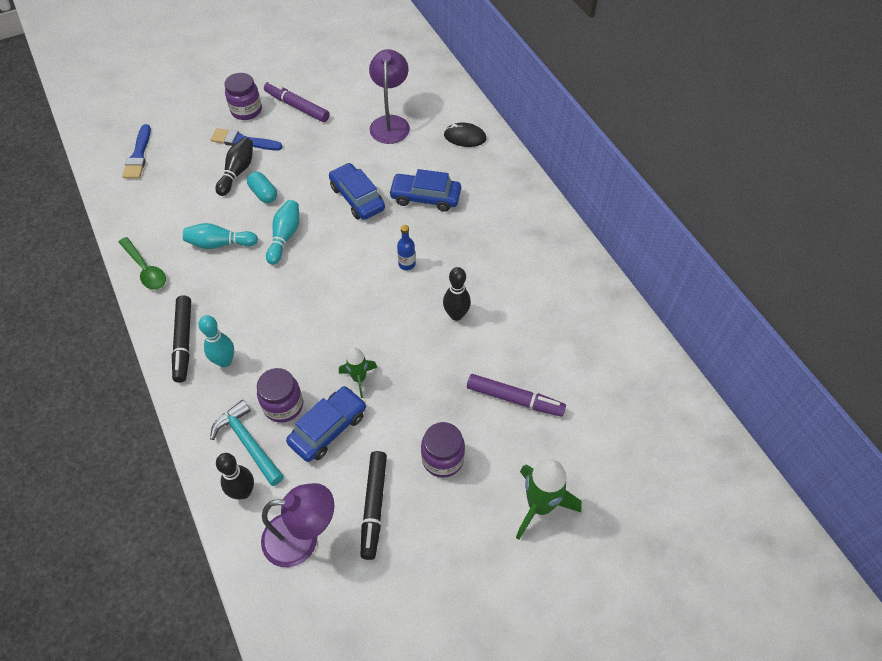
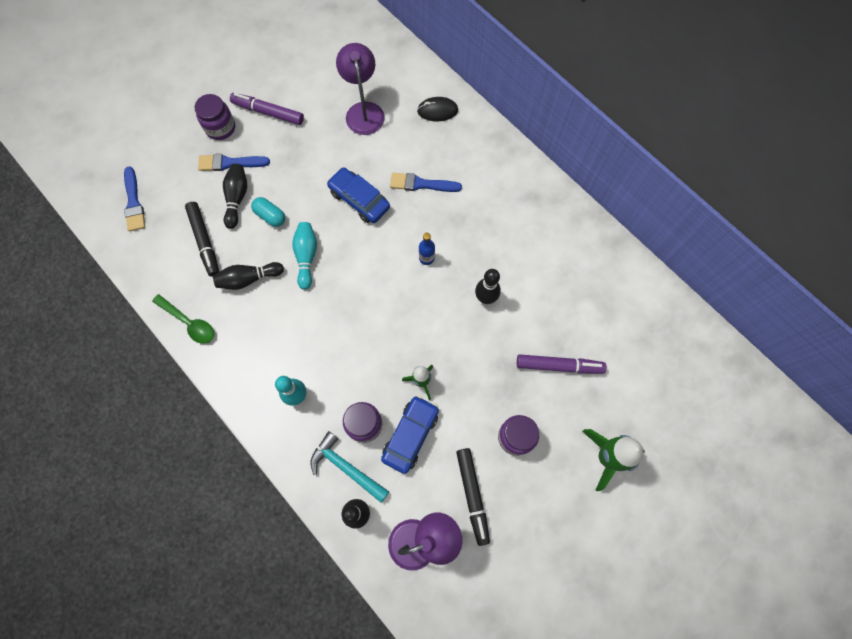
camera: 15 degrees left, 15 degrees up
(184, 342) = (253, 386): black marker -> black marker (204, 241)
(219, 244) = (248, 279): turquoise bowling pin -> black bowling pin
(425, 197) = (421, 184): blue car -> blue brush

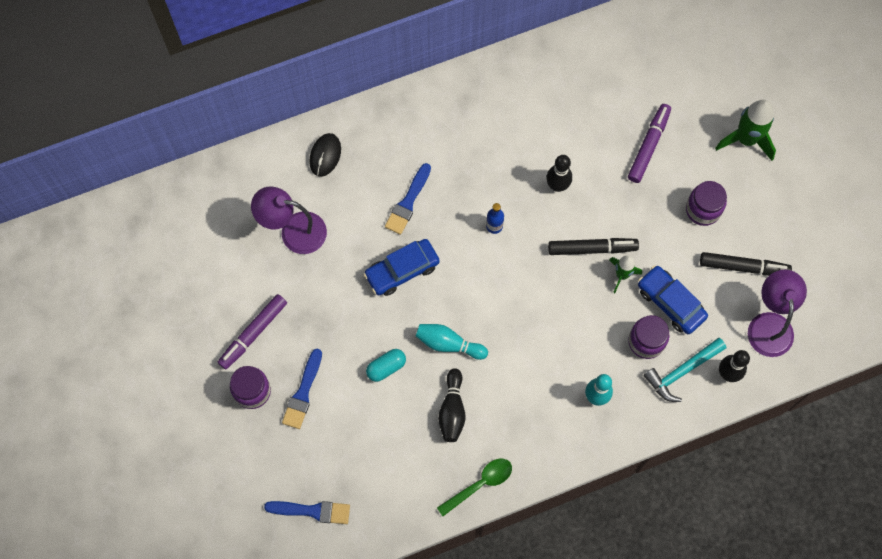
camera: 70 degrees left, 0 degrees up
(204, 241) = (390, 444): black marker -> black marker (592, 248)
(237, 198) = (351, 397): black bowling pin -> none

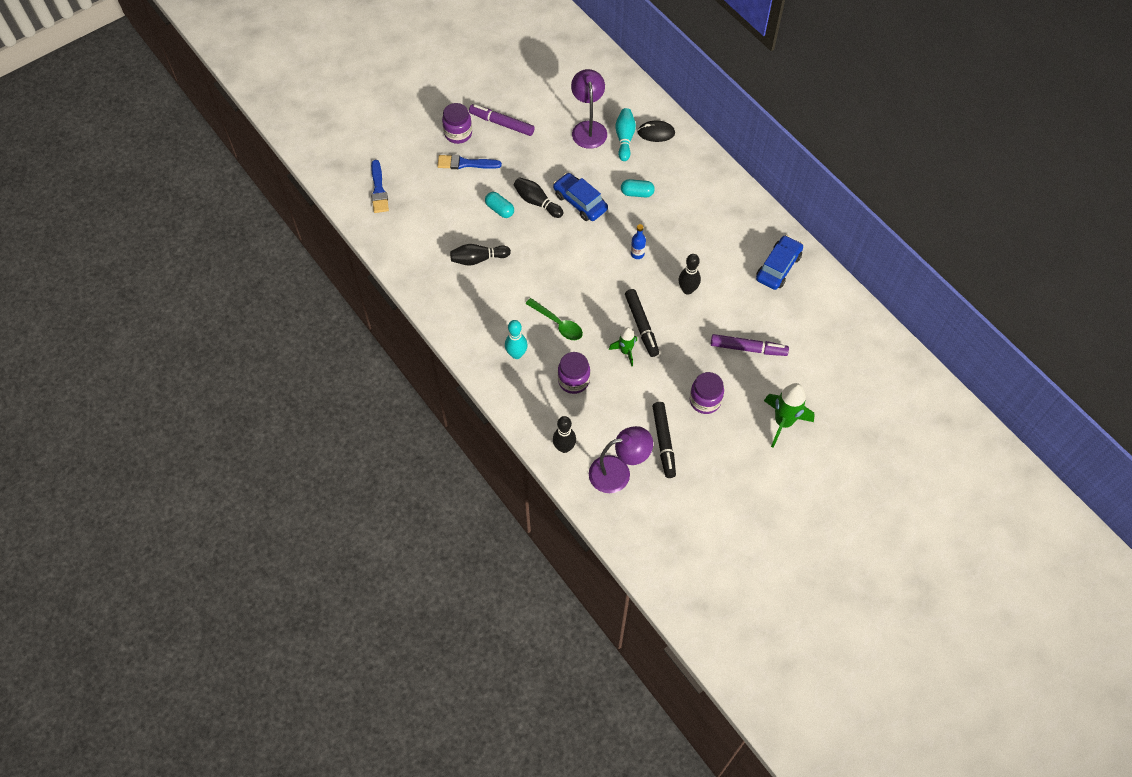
camera: 75 degrees right, 10 degrees down
(387, 320) = (537, 202): none -> black bowling pin
(408, 202) = (637, 193): blue brush -> turquoise capsule
(448, 344) = (530, 245): turquoise bowling pin -> turquoise bowling pin (624, 138)
(480, 484) = (424, 290): green spoon -> green spoon (558, 323)
(670, 302) = (613, 392): blue car -> blue car (778, 267)
(681, 371) = (555, 412): turquoise hammer -> none

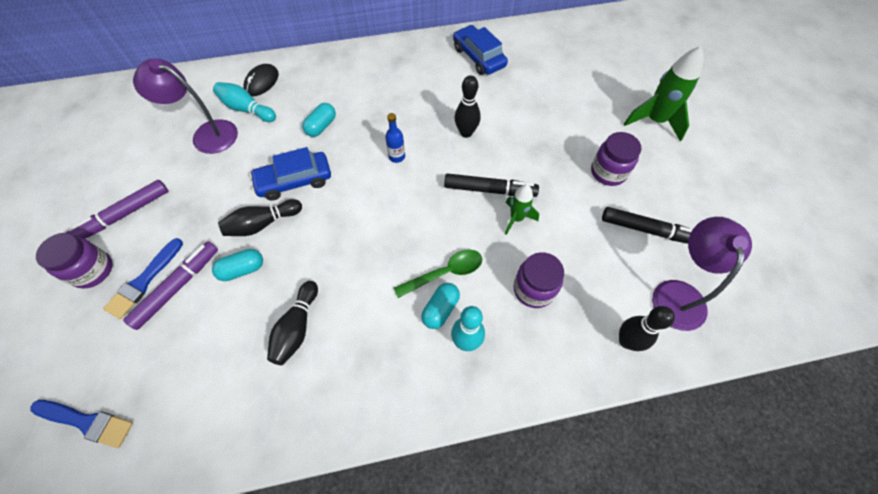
camera: 65 degrees left, 0 degrees up
(530, 331) = (440, 309): none -> turquoise capsule
(748, 348) = (559, 113): purple marker -> purple marker (178, 287)

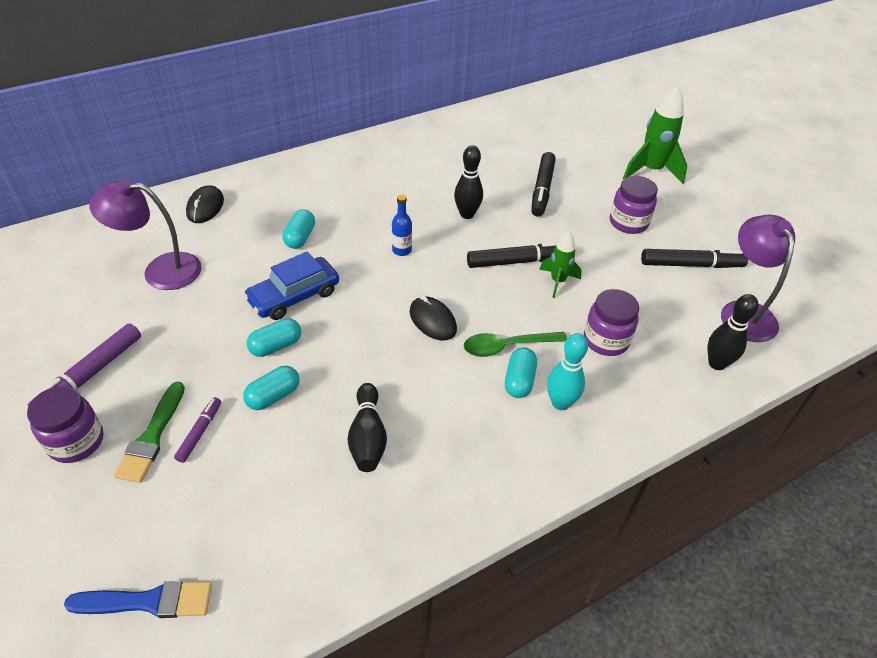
camera: 20 degrees left, 15 degrees down
(144, 281) = (152, 437): blue brush -> green brush
(178, 287) = (200, 432): purple marker -> purple marker, size x0.57
(247, 109) = (199, 237): turquoise bowling pin -> none
(262, 224) = (276, 346): black bowling pin -> turquoise capsule
(393, 231) = (432, 320): none -> black mouse
(445, 273) = (507, 347): green spoon -> green spoon turned 150 degrees counterclockwise
(479, 57) = (446, 143): blue car -> none
(543, 121) = (542, 190): none -> black marker

